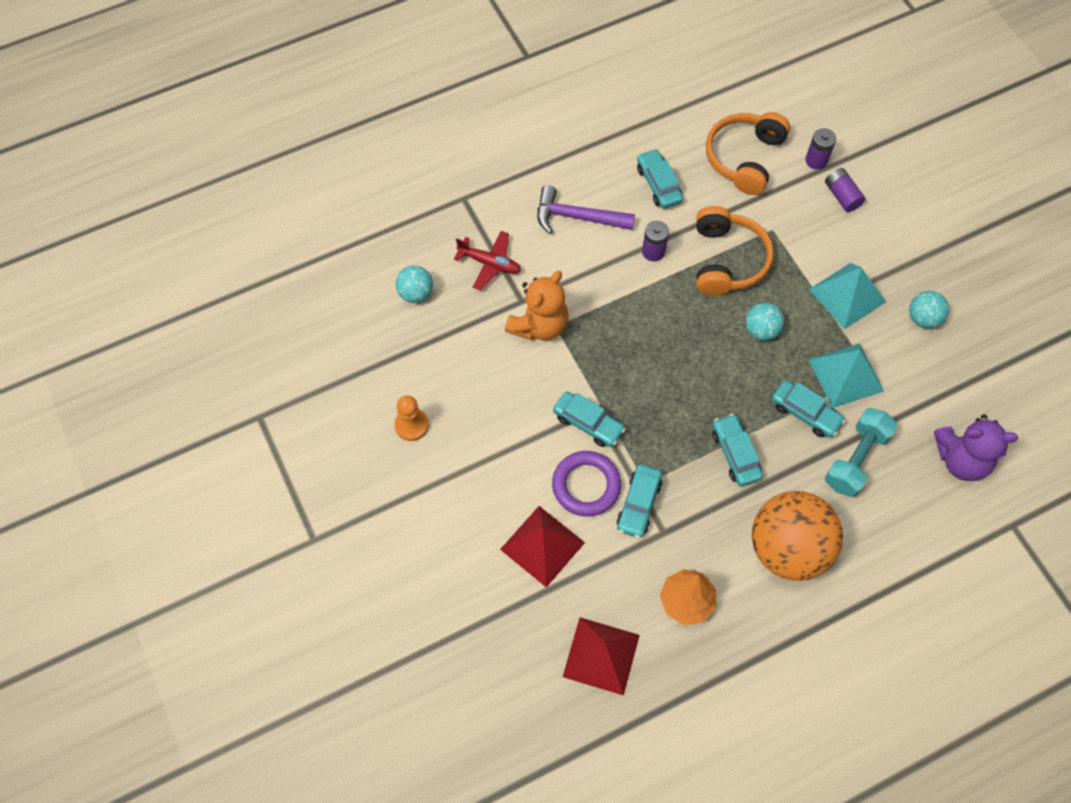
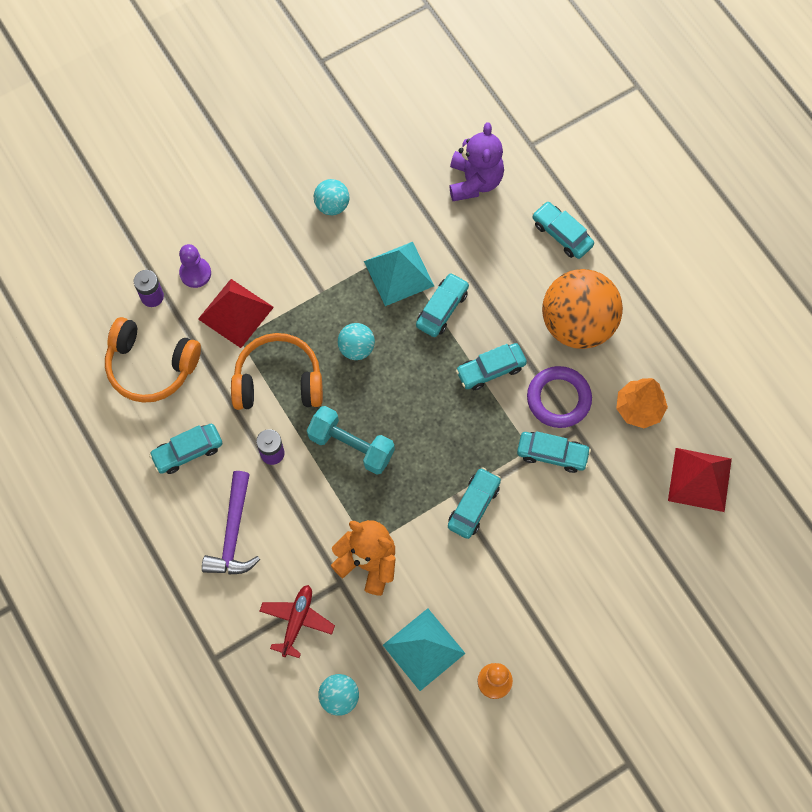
camera: 95 degrees left, 5 degrees up
(542, 546) = (604, 539): red pyramid -> red pyramid (235, 313)
(586, 485) = (539, 503): purple ring -> purple ring (558, 399)
(841, 196) = (195, 273): purple battery -> purple pawn
(847, 295) = (311, 270): turquoise pyramid -> turquoise pyramid (424, 649)
(856, 459) = (484, 267): turquoise dumbbell -> turquoise dumbbell (351, 446)
(899, 545) = (562, 234): none -> turquoise car

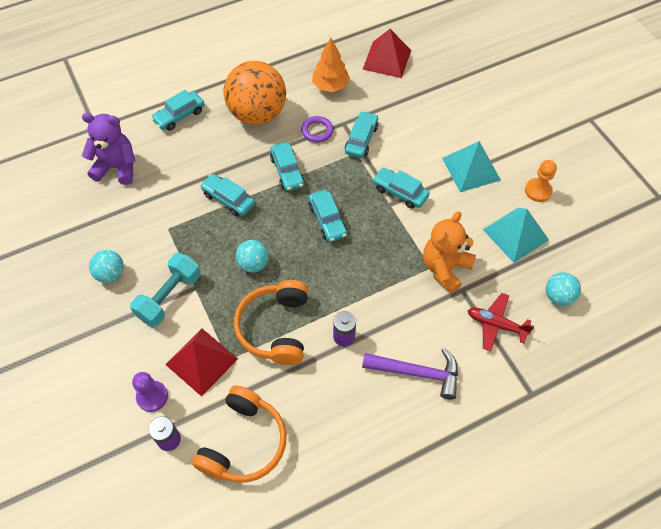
camera: 85 degrees left, 10 degrees down
(187, 451) = (336, 410): turquoise car -> turquoise car (327, 220)
(351, 446) = (342, 273): turquoise dumbbell -> turquoise dumbbell (169, 296)
(398, 273) = (189, 227): turquoise pyramid -> turquoise pyramid (471, 169)
(558, 399) = (317, 131): purple ring -> purple ring, size x0.64

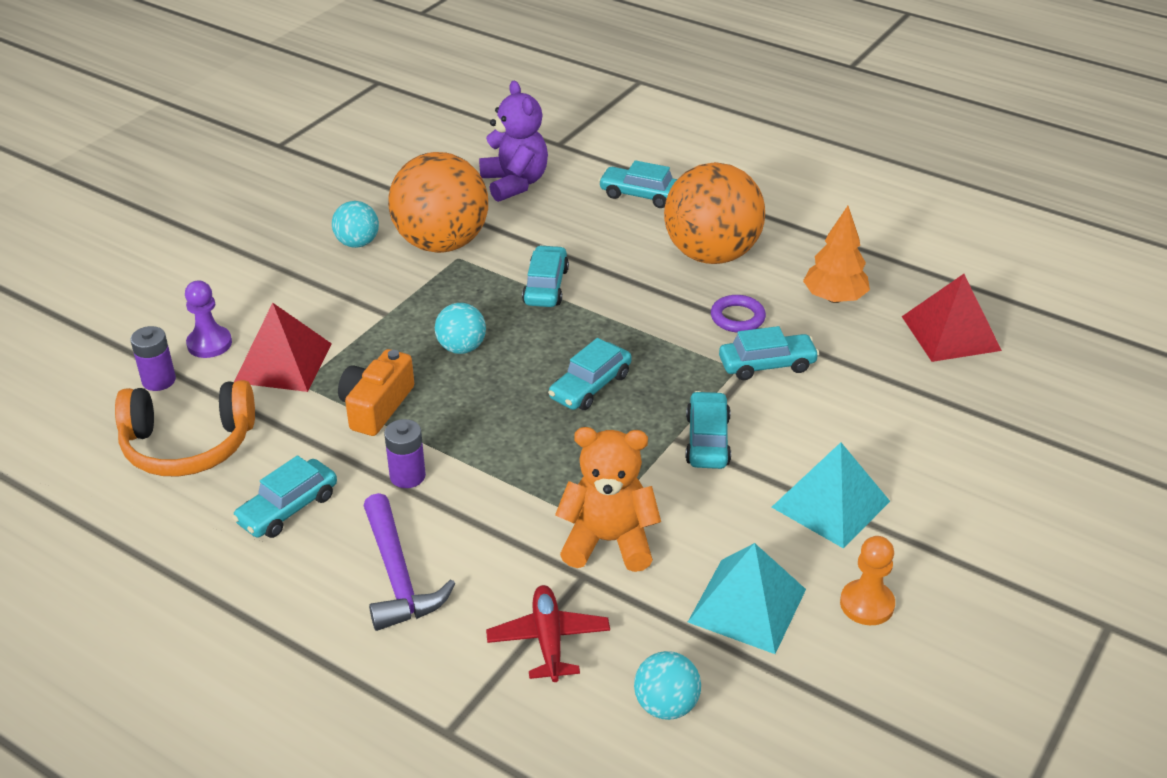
camera: 60 degrees right, 20 degrees down
(147, 230) = (441, 243): none -> orange ball
(169, 296) = (358, 299): turquoise dumbbell -> none
(276, 328) = (376, 406): orange headphones -> orange camera
(287, 171) = (639, 318): turquoise car -> turquoise car (288, 508)

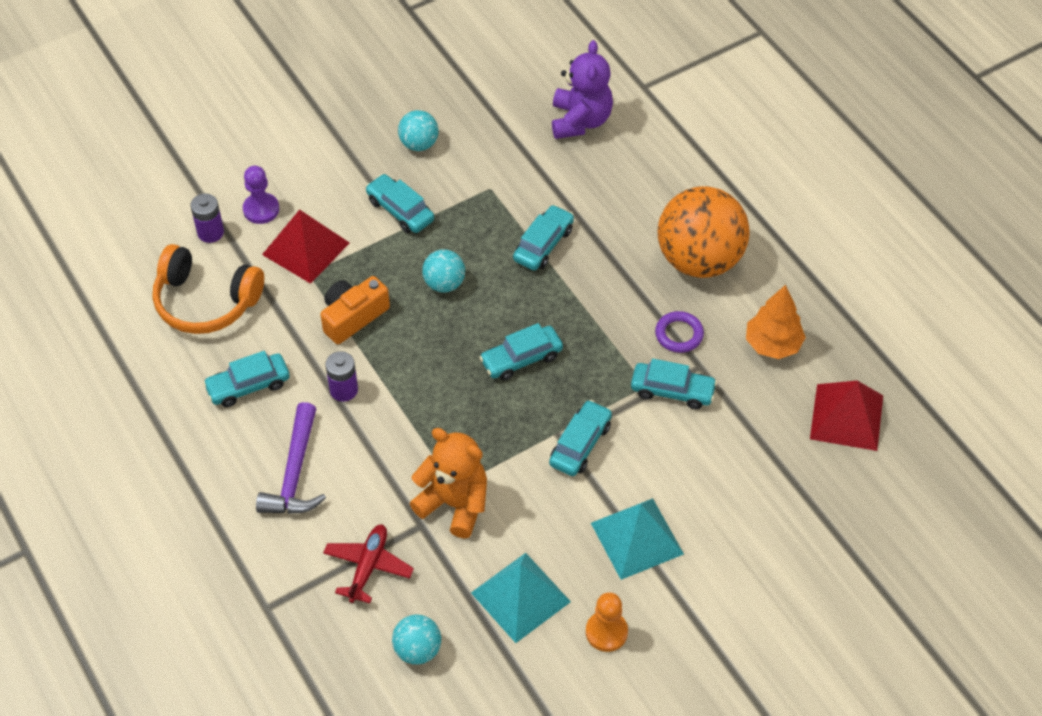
camera: 25 degrees right, 15 degrees up
(441, 243) = (485, 168): orange ball -> none
(641, 195) = (679, 171): turquoise car -> turquoise car (400, 210)

